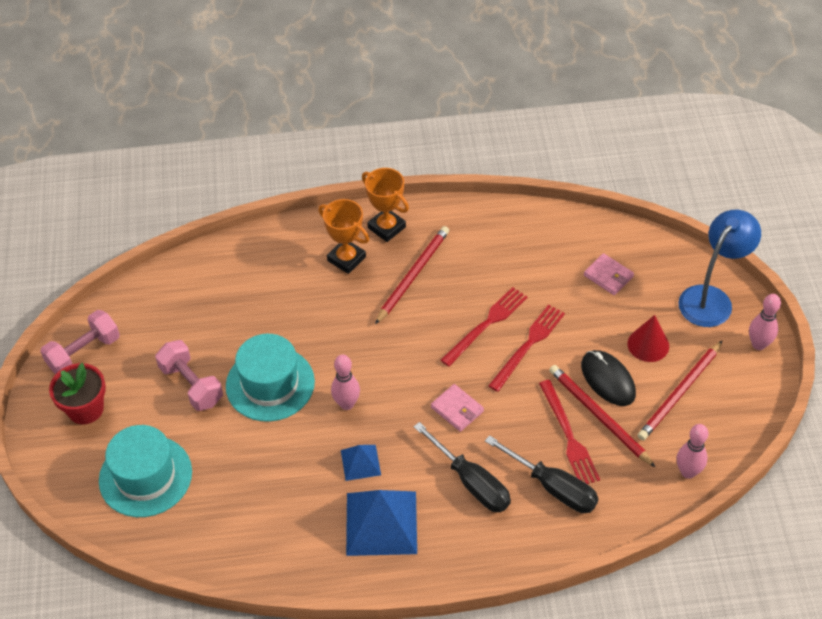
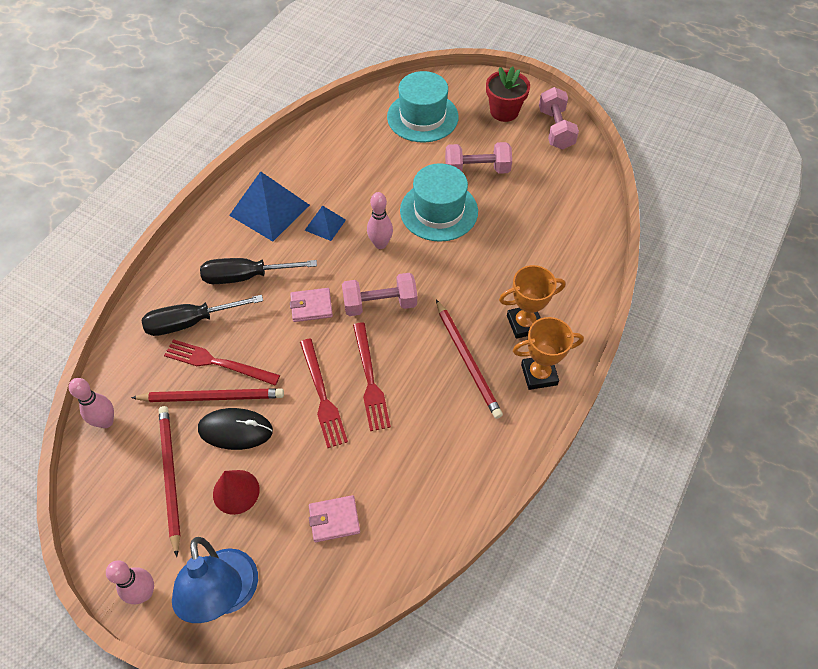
camera: 125 degrees right, 5 degrees up
(411, 363) = (380, 304): none -> pink dumbbell

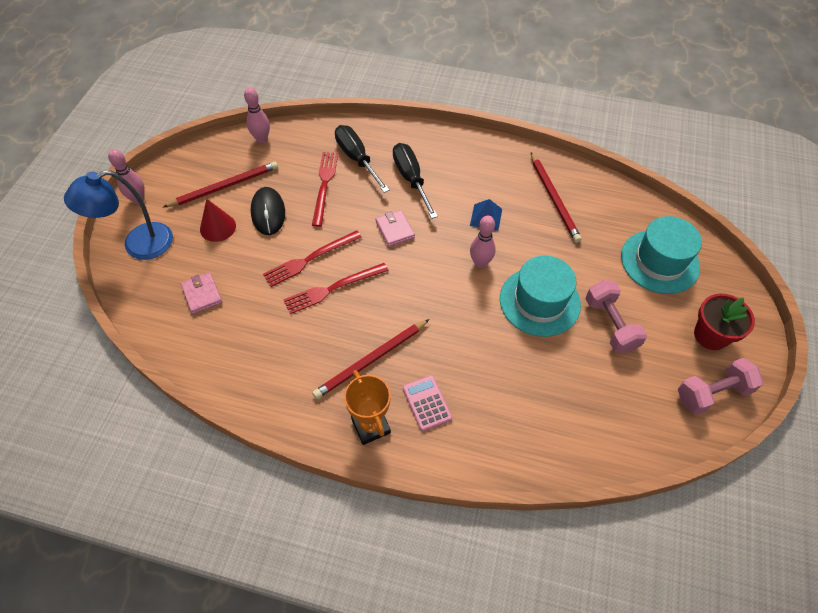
camera: 75 degrees right, 0 degrees up
(212, 397) = (293, 191): red pencil -> red pencil (554, 199)
(269, 210) = (486, 175): blue pyramid -> none
(380, 304) = (413, 278): pink dumbbell -> none
(524, 324) = (427, 403): orange trophy -> pink calculator

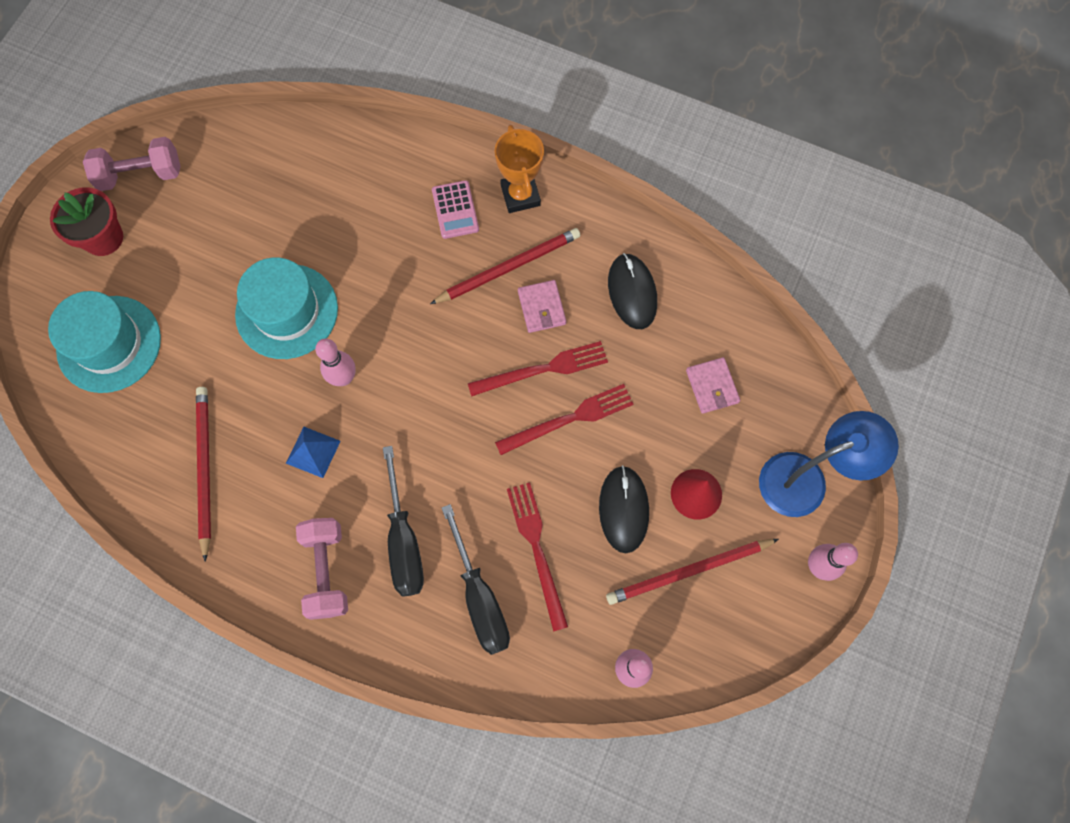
camera: 170 degrees left, 15 degrees up
(265, 355) = (632, 292): none -> black mouse
(324, 185) = (537, 549): red fork -> red fork turned 150 degrees clockwise
(395, 230) = (446, 450): pink wallet -> pink wallet (541, 308)
(610, 324) = (214, 268): pink dumbbell -> pink dumbbell (326, 571)

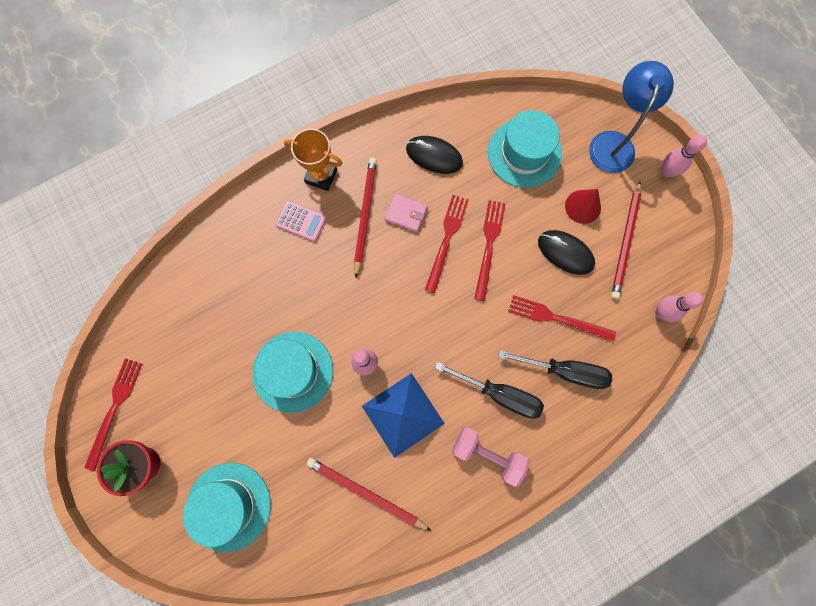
camera: 55 degrees left, 5 degrees up
(140, 175) = (114, 409): pink dumbbell -> red fork
(313, 452) = (403, 415): blue pyramid -> blue pyramid, size x1.90
(712, 386) = (524, 153): pink wallet -> turquoise hat

